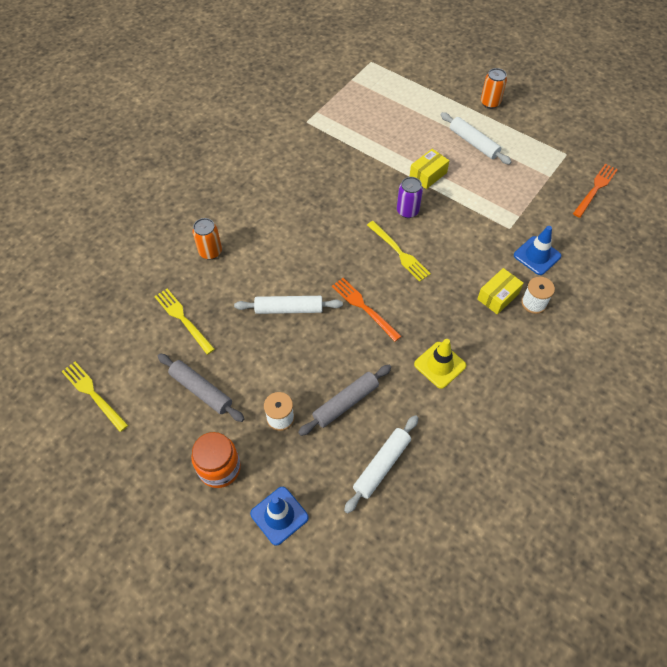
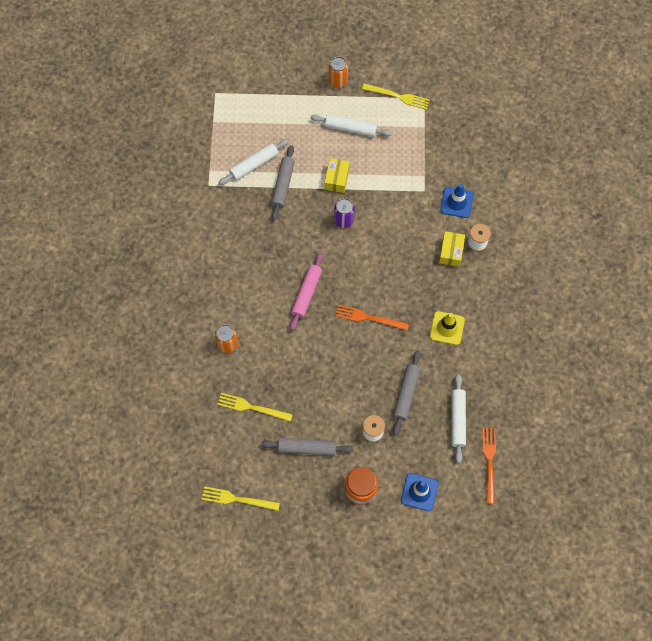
camera: 35 degrees left, 10 degrees up
(289, 309) = (319, 352): white rolling pin -> white rolling pin (254, 165)
(320, 251) = (306, 293): none -> pink rolling pin
(373, 154) = (283, 185): none -> grey rolling pin
(399, 252) = (362, 259): yellow fork -> yellow fork (398, 96)
(595, 189) = (462, 119): orange fork -> orange fork (489, 462)

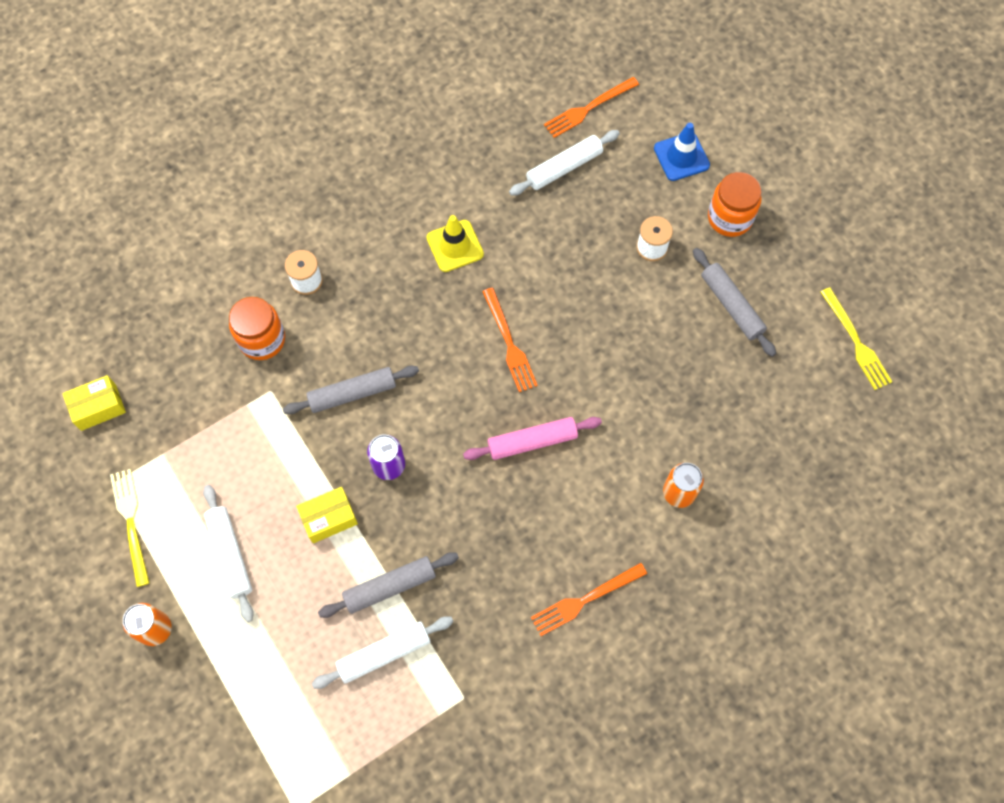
camera: 125 degrees left, 0 degrees up
(210, 264) = (585, 600): none -> orange fork
(252, 407) = (735, 403): yellow fork -> none
(254, 165) = (384, 653): white rolling pin -> white rolling pin turned 45 degrees counterclockwise
(406, 394) = (576, 240): grey rolling pin -> grey rolling pin (352, 393)
(451, 252) = (343, 303): yellow box -> yellow box (98, 407)
(456, 202) = (262, 339): blue traffic cone -> orange jar

